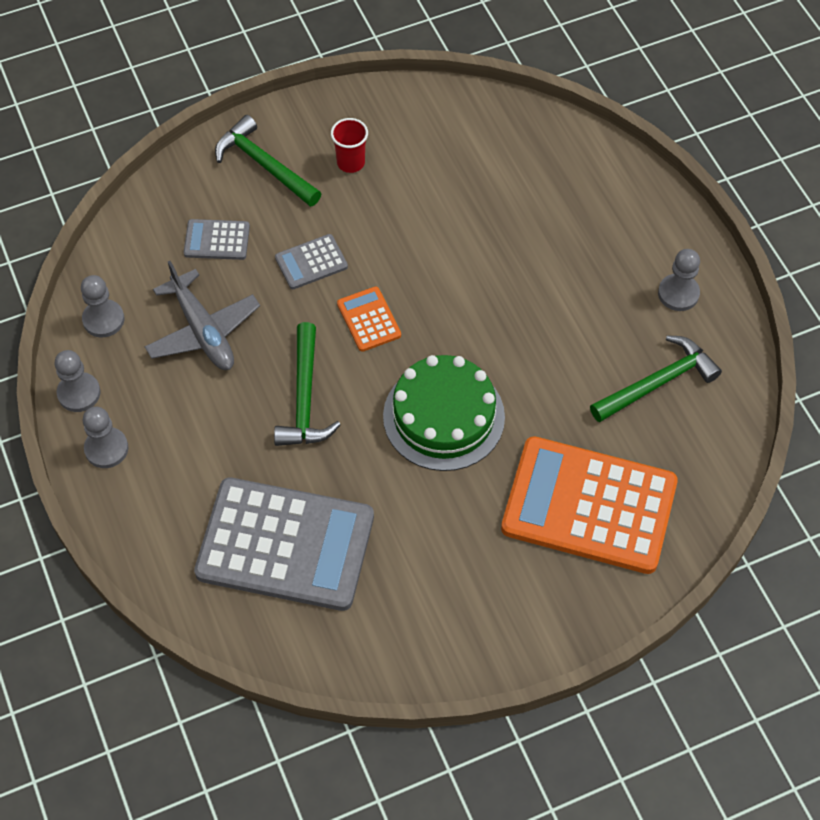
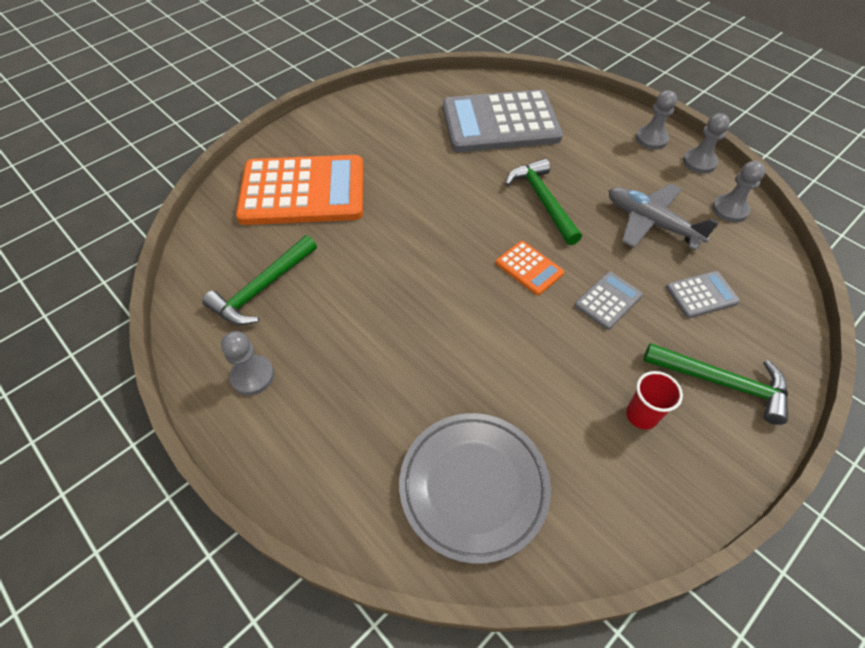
camera: 160 degrees right, 5 degrees down
(443, 416) = (432, 217): green cake -> none
(513, 156) = (474, 487): none -> grey plate

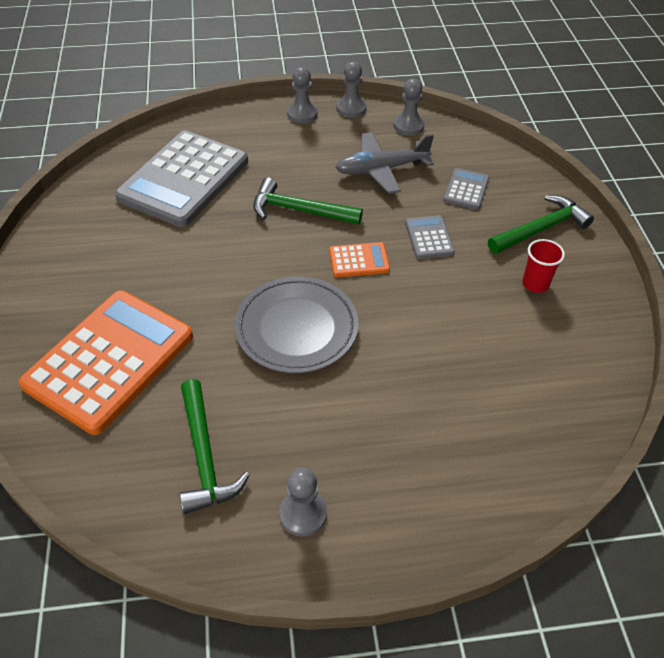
camera: 55 degrees left, 5 degrees down
(474, 487) = (525, 412): grey plate -> grey plate (296, 328)

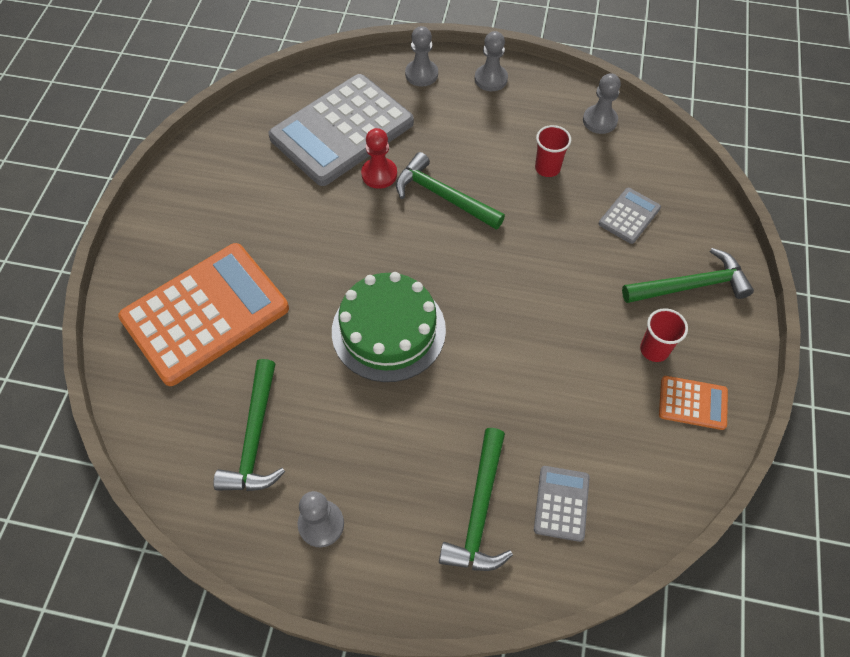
camera: 20 degrees right, 10 degrees up
(233, 206) = (379, 174): none -> red pawn
(296, 328) = (388, 330): grey plate -> green cake
(351, 108) = (546, 84): grey pawn -> grey pawn (421, 74)
(359, 260) = (480, 271): orange calculator -> orange calculator (692, 403)
(381, 169) = (547, 168): grey plane -> red cup
(429, 238) = (564, 264): grey calculator -> grey calculator (561, 503)
(447, 456) = (479, 511): none -> green hammer

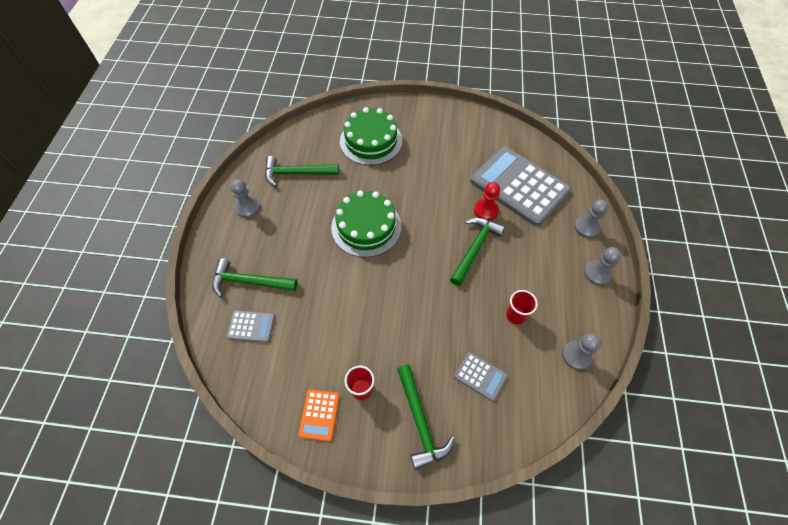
camera: 85 degrees right, 0 degrees up
(205, 313) = (371, 141): orange calculator -> green cake

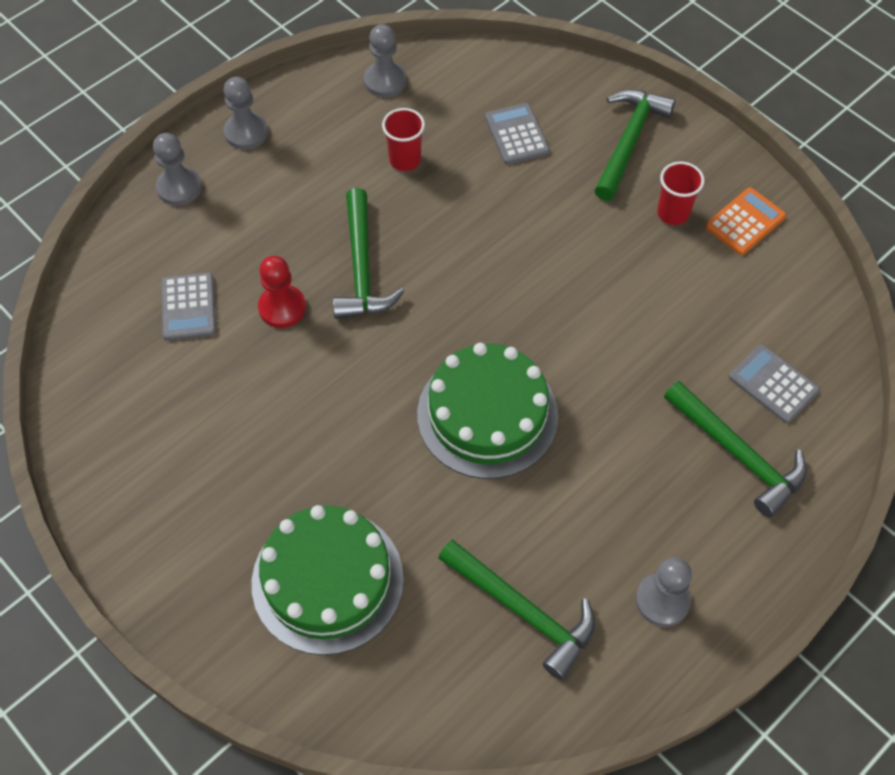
camera: 140 degrees left, 0 degrees up
(475, 248) = (361, 268): green hammer -> green hammer turned 75 degrees counterclockwise
(519, 186) = (189, 307): grey calculator -> grey calculator, size x0.43

